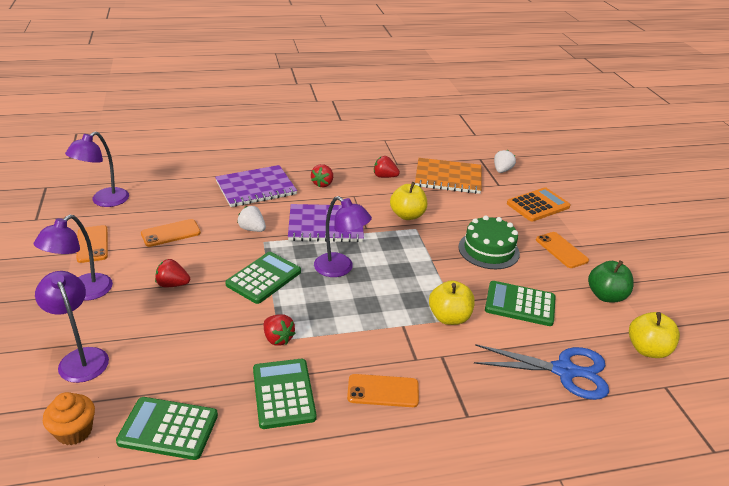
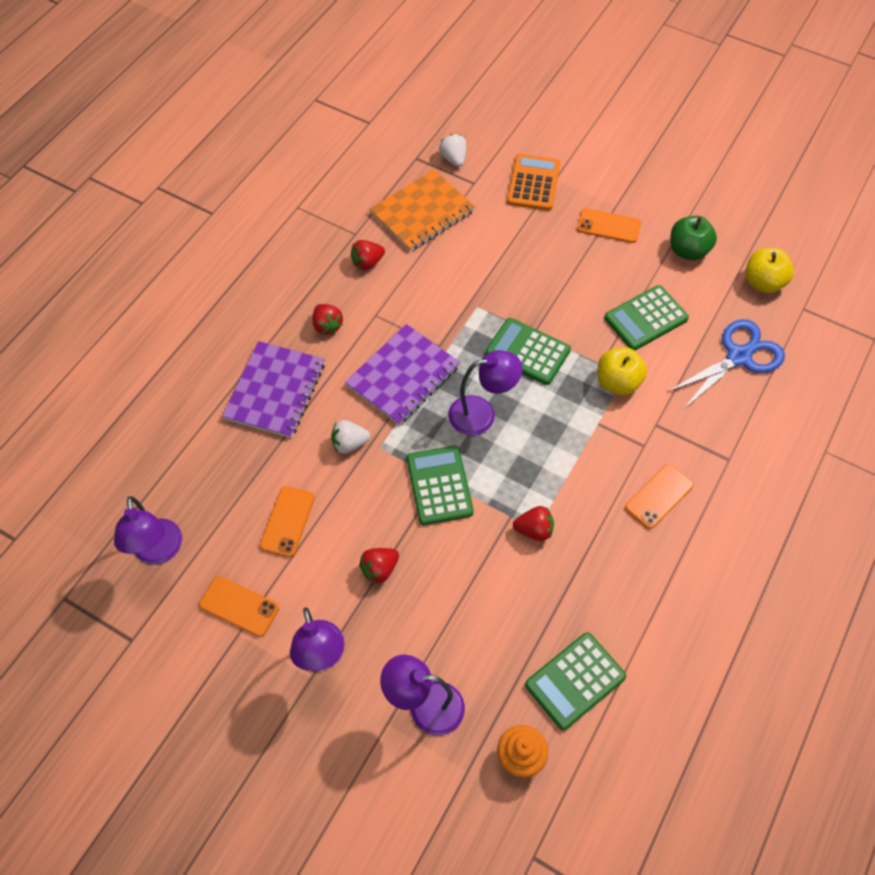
camera: 45 degrees left, 25 degrees up
(283, 393) = (604, 570): green calculator -> green calculator (528, 352)
(407, 215) = (451, 297): yellow apple -> none
(488, 250) = (560, 278): green cake -> none

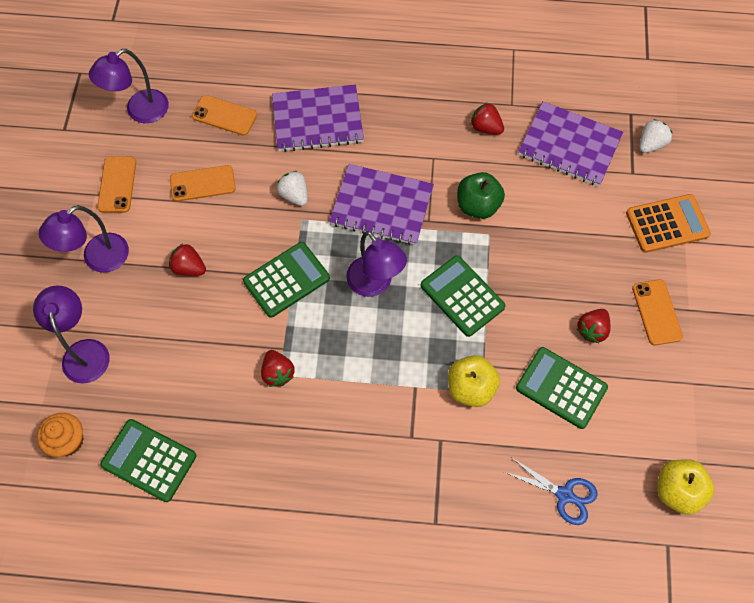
camera: 65 degrees right, 5 degrees up
(327, 326) = (401, 127): red strawberry -> red strawberry (592, 330)
(422, 212) = (569, 145): orange notebook -> purple notebook
(528, 352) = (462, 296): green calculator -> green calculator turned 45 degrees counterclockwise
(659, 496) = (362, 469): orange phone -> orange phone (224, 115)
(688, 251) = (673, 400): green apple -> green apple (477, 205)
(738, 357) = (564, 495): blue scissors -> blue scissors, size x0.64

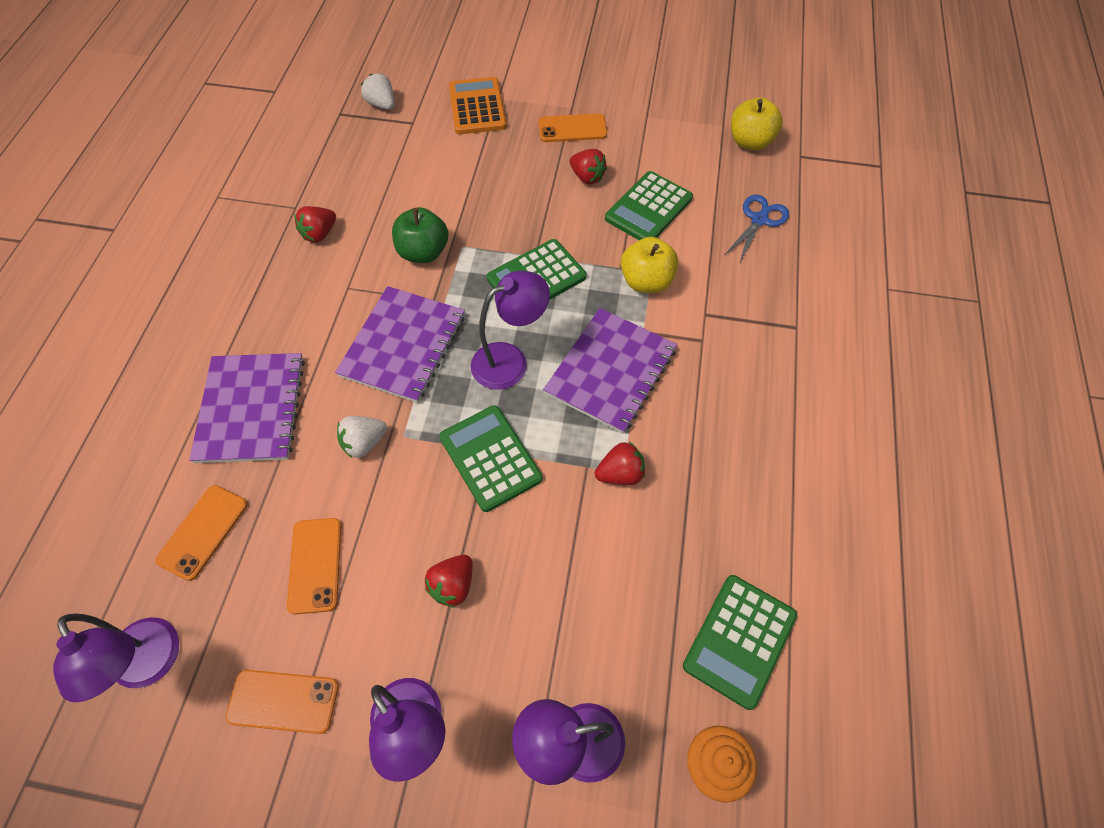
camera: 85 degrees left, 5 degrees down
(569, 145) = (365, 165): purple notebook -> purple notebook (610, 371)

